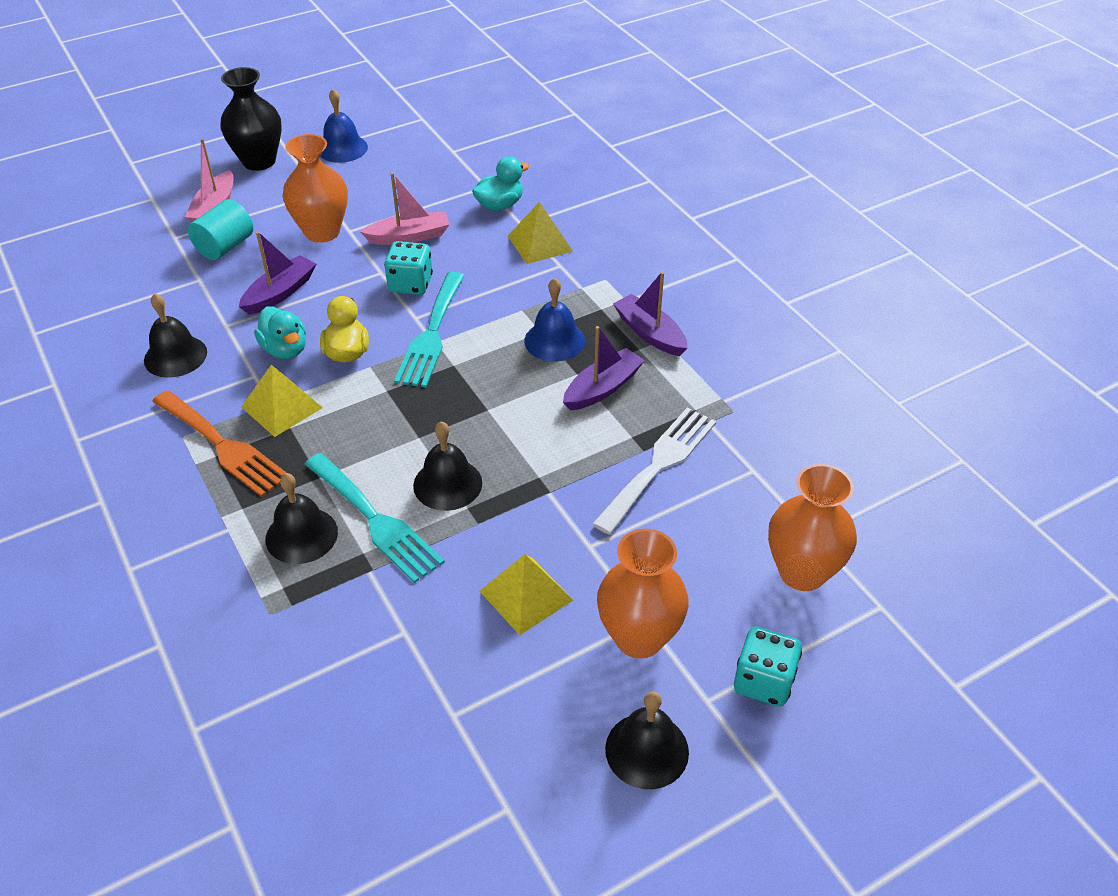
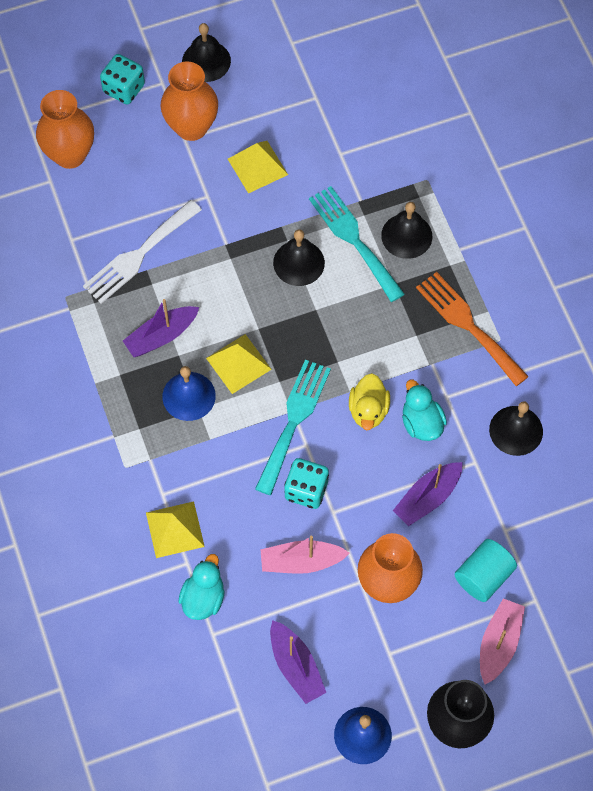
camera: 170 degrees left, 20 degrees up
(281, 407) = (423, 357): yellow pyramid -> yellow pyramid (238, 363)
(500, 205) = (203, 598): turquoise duck -> turquoise duck turned 135 degrees clockwise
(650, 333) = (105, 391): purple boat -> purple boat (296, 666)

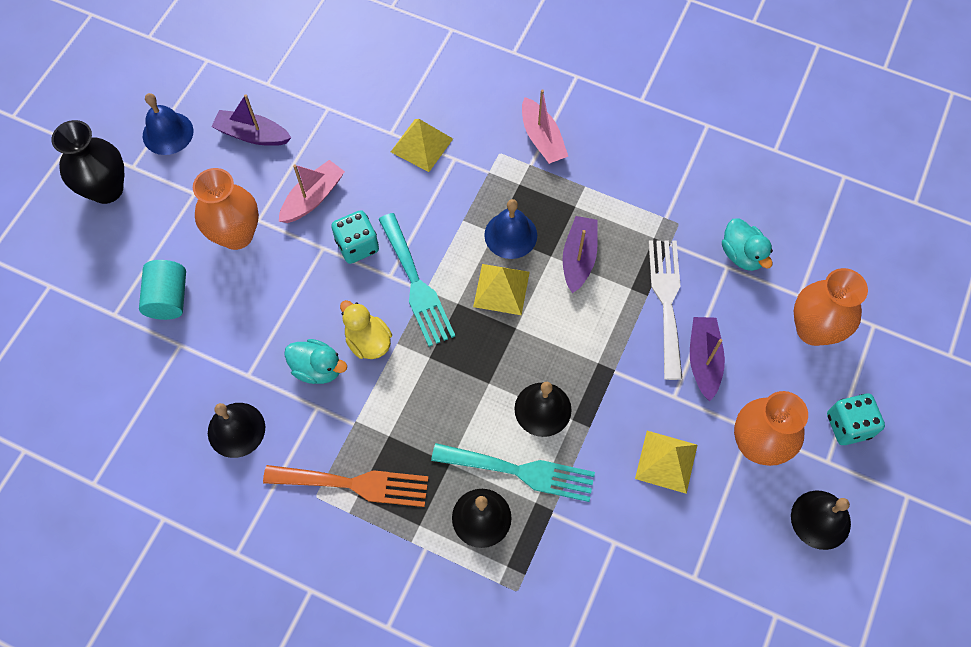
camera: 135 degrees right, 0 degrees up
(203, 598) = (357, 122): turquoise duck -> turquoise duck (742, 254)
(427, 497) = (261, 317): purple boat -> purple boat (703, 360)
(499, 643) = (118, 263): pink boat -> pink boat (542, 139)

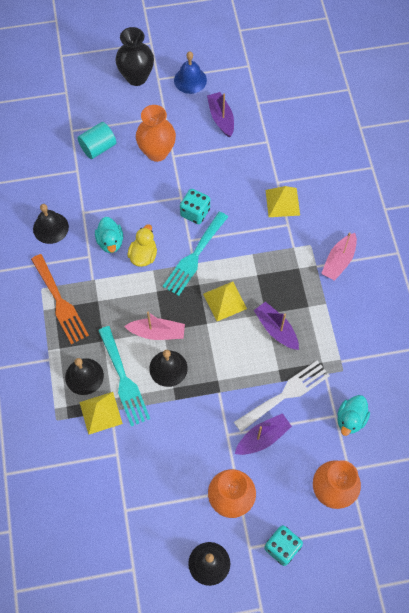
camera: 55 degrees right, 0 degrees up
(313, 198) = (206, 172): pink boat -> pink boat (157, 333)
(510, 235) = (262, 284): blue bell -> none
(579, 258) = (276, 329): purple boat -> purple boat turned 105 degrees counterclockwise
(666, 461) = (184, 454): yellow pyramid -> yellow pyramid (100, 413)

